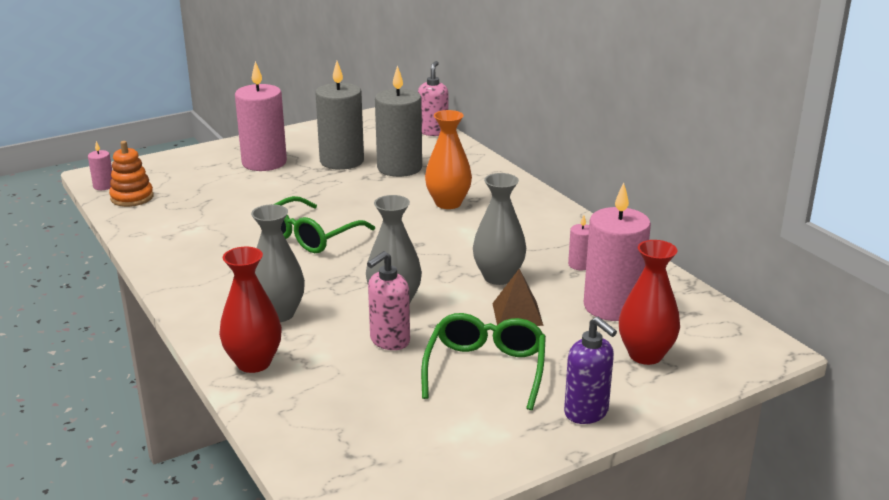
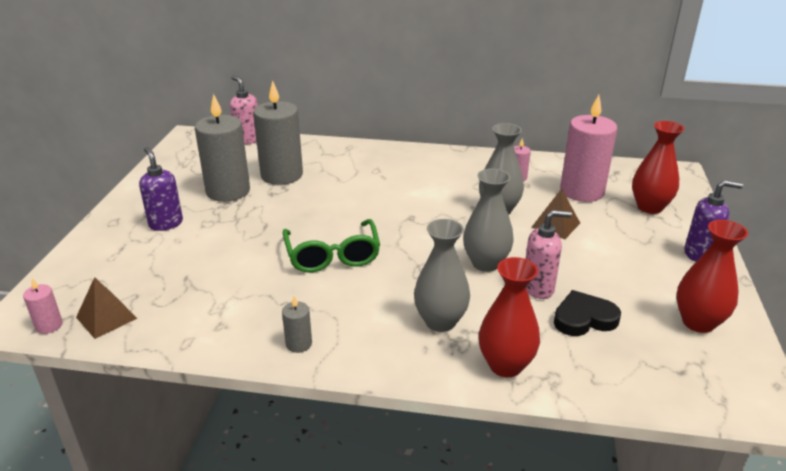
camera: 50 degrees left, 5 degrees up
(132, 197) = (106, 317): orange stacking toy -> brown pyramid
(181, 271) = (298, 344): none -> grey candle
(264, 162) = (166, 223): pink candle -> purple soap dispenser
(370, 379) = (584, 318): none -> black heart
(389, 341) = (538, 288): pink soap dispenser -> pink soap dispenser turned 90 degrees counterclockwise
(447, 444) = (698, 322): none -> red vase
(448, 203) = (367, 182): orange vase -> none
(485, 370) = (616, 267): green glasses -> none

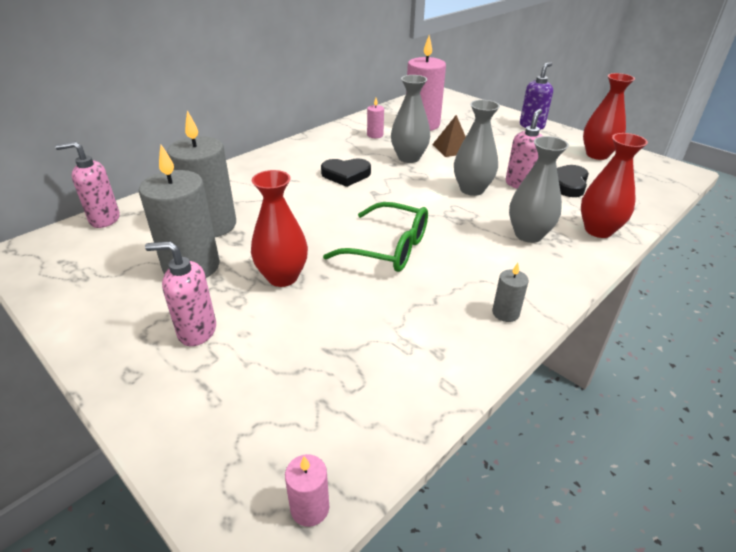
camera: 55 degrees left, 5 degrees up
(106, 317) = (344, 441): brown pyramid -> none
(166, 223) = (197, 331): purple soap dispenser -> pink soap dispenser
(422, 193) = (346, 175): none -> black heart
(649, 207) = (466, 115): red vase -> red vase (282, 277)

